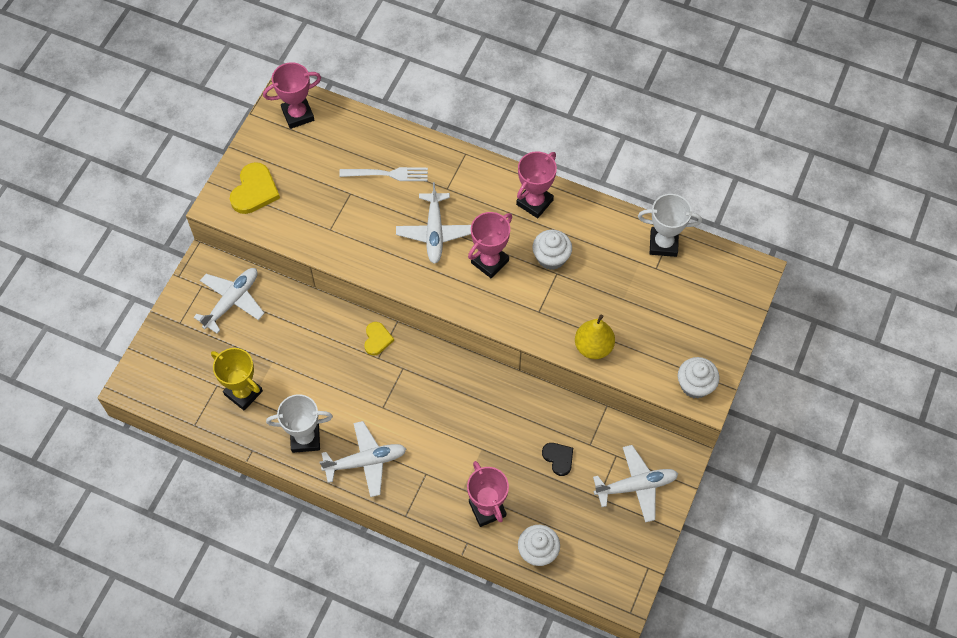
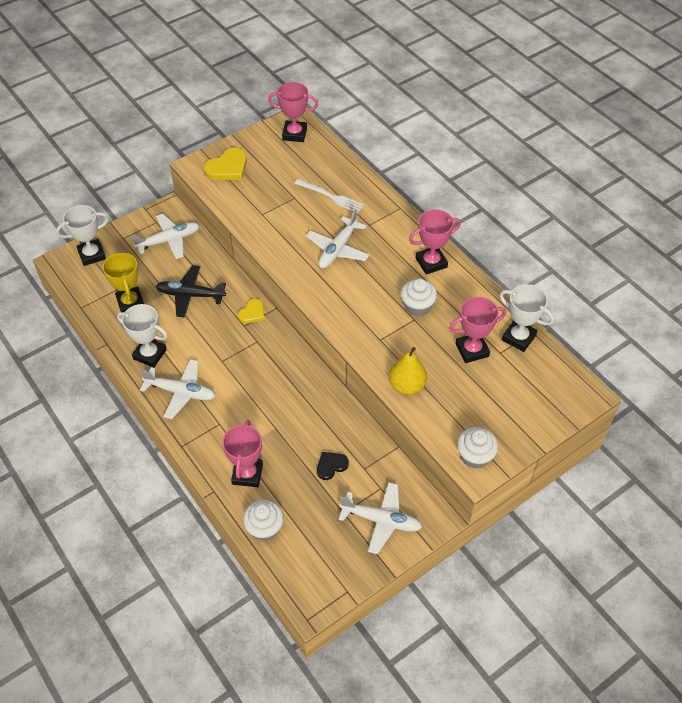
camera: 30 degrees right, 10 degrees down
(160, 359) = (92, 255): none -> white trophy
(300, 352) = (190, 295): none -> black plane
(490, 262) = (366, 287): pink trophy -> pink trophy (472, 350)
(558, 458) = (331, 466): black heart -> black heart turned 120 degrees counterclockwise

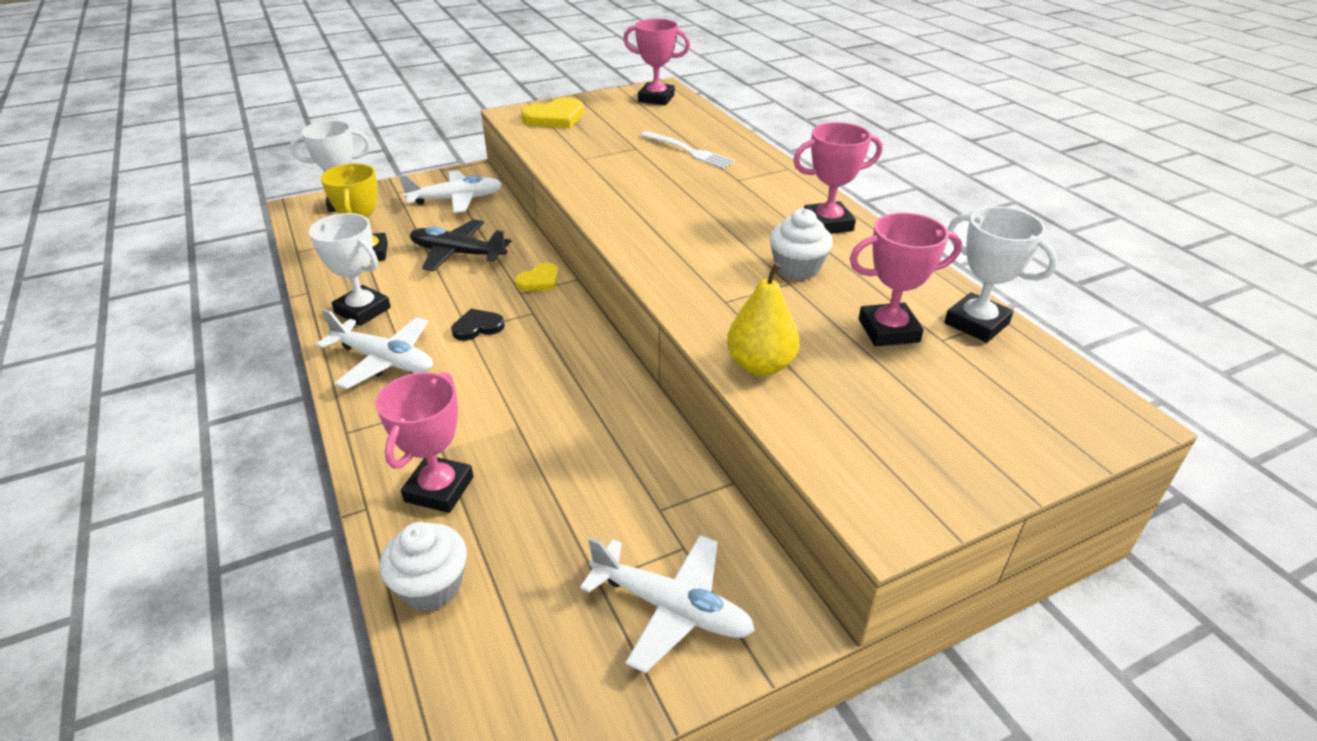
camera: 10 degrees right, 15 degrees down
(331, 466) = (598, 497): black heart -> black heart (477, 327)
(338, 249) = (683, 199): white plane -> none
(475, 456) = (884, 491): white cupcake -> none

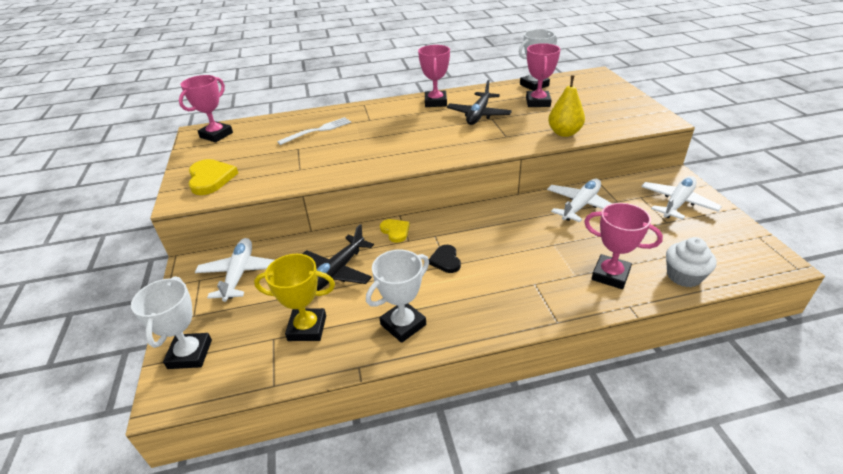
camera: 75 degrees left, 0 degrees up
(384, 360) = (476, 307): white plane -> white plane (580, 205)
(797, 268) = (478, 115): white cupcake -> black plane

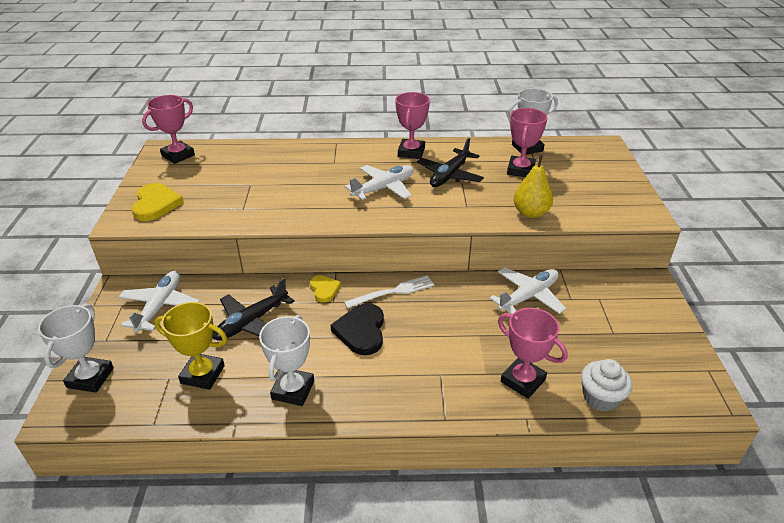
camera: 10 degrees right, 0 degrees up
(318, 130) = (278, 166): white fork -> white fork (394, 291)
(403, 324) = (293, 390): white trophy -> white trophy turned 45 degrees counterclockwise
(445, 260) = (361, 331): black heart -> black heart, size x1.63
(677, 203) = (636, 313): white plane -> white plane (383, 188)

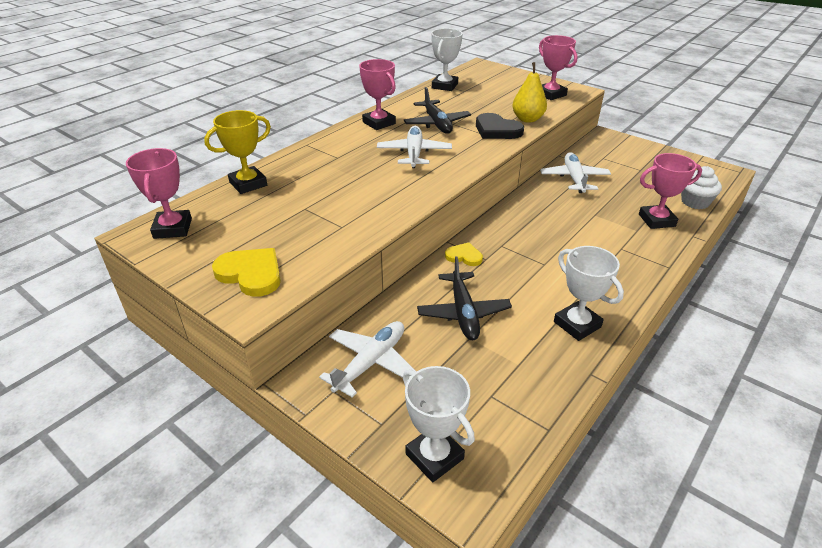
camera: 50 degrees left, 0 degrees up
(160, 306) = (371, 362): white plane -> white plane turned 75 degrees clockwise
(202, 374) = (507, 370): yellow trophy -> yellow trophy (248, 184)
(361, 331) = (538, 261): black heart -> black heart (496, 130)
(394, 291) = (506, 226): white fork -> none
(520, 170) = (470, 100): pink trophy -> pink trophy (551, 94)

